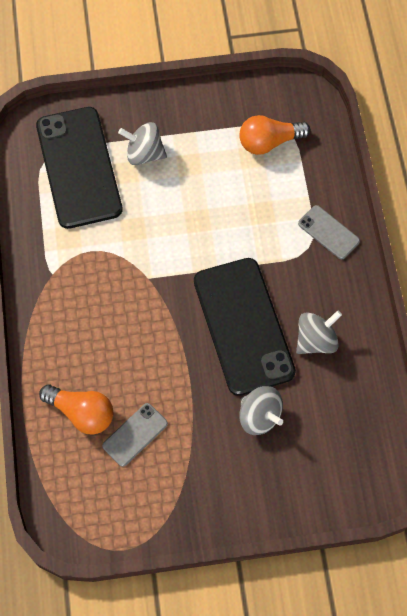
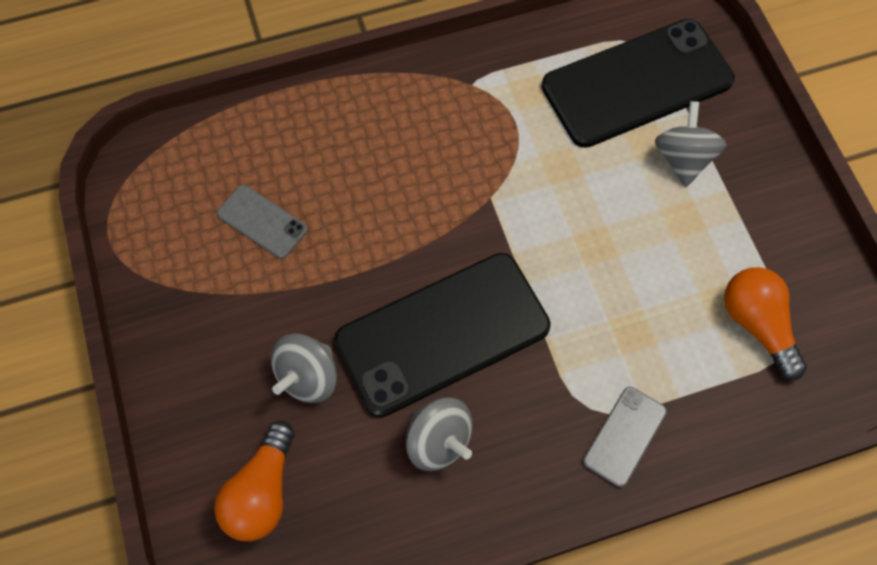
camera: 80 degrees right, 0 degrees up
(82, 412) = (284, 154): orange light bulb -> orange light bulb (262, 491)

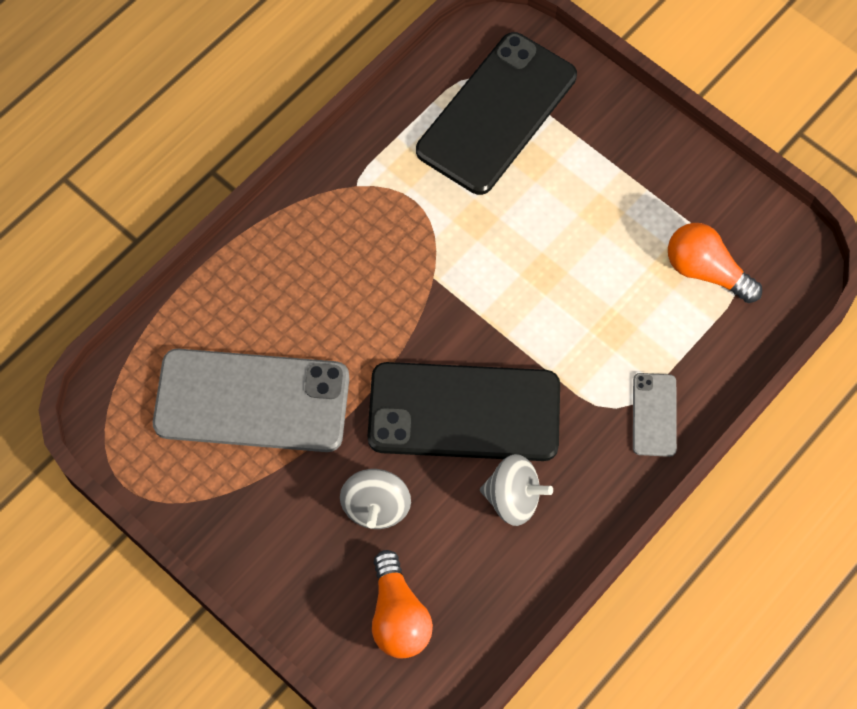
camera: 30 degrees left, 0 degrees up
(262, 221) = (252, 400): grey phone -> grey phone, size x2.20
(442, 334) = (464, 412): black phone -> black phone turned 60 degrees clockwise
(683, 158) = (572, 161): grey spinning top -> none

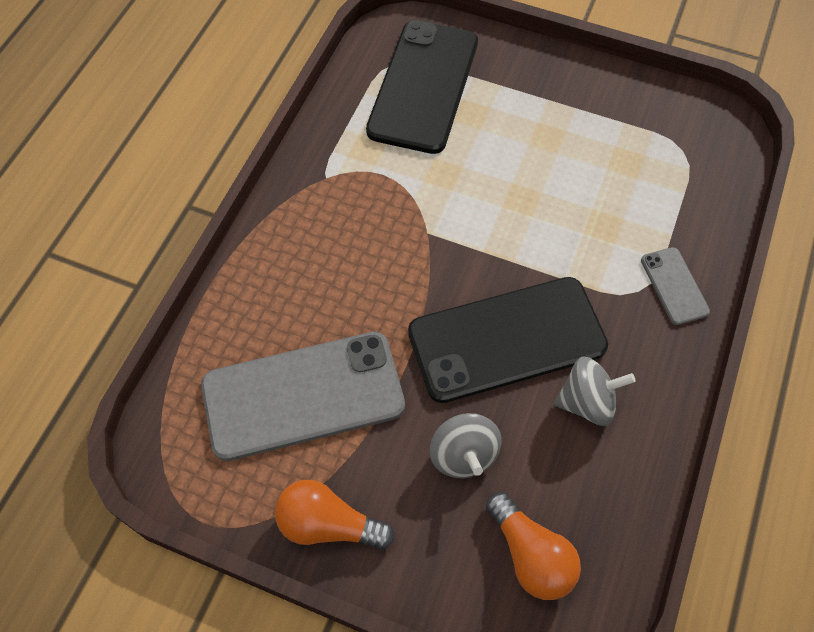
camera: 20 degrees left, 5 degrees down
(706, 271) = (656, 156): orange light bulb -> orange light bulb (328, 524)

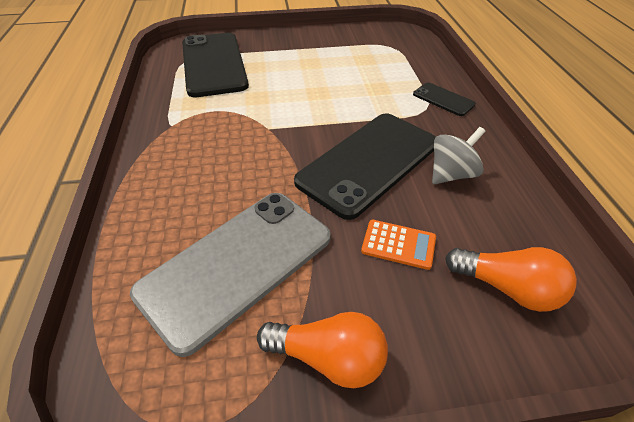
camera: 30 degrees left, 15 degrees down
(328, 524) = (328, 357): orange light bulb -> orange light bulb turned 150 degrees counterclockwise
(463, 455) = (398, 244): grey spinning top -> orange calculator
(674, 286) = (443, 99): grey phone -> black phone

